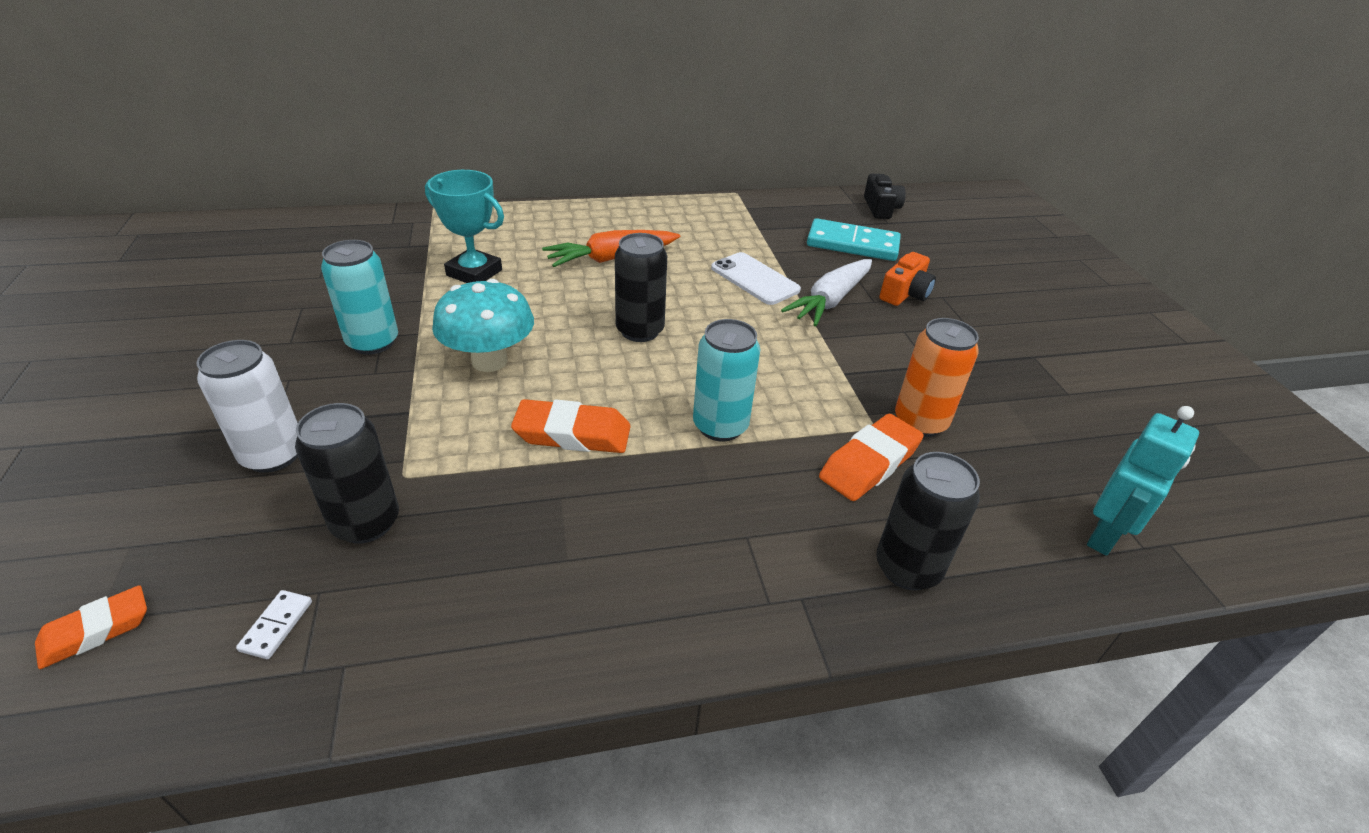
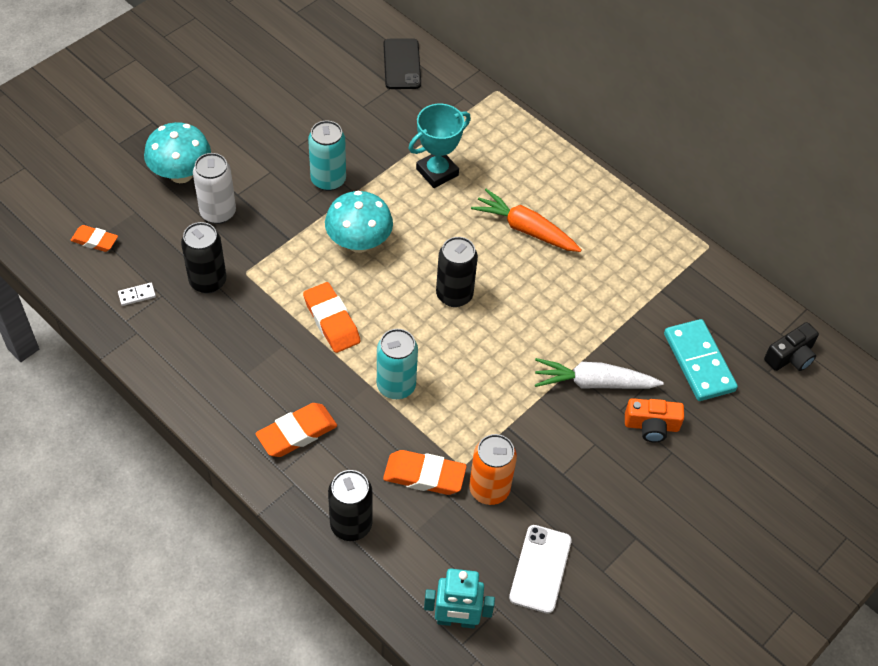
camera: 55 degrees right, 15 degrees up
(155, 460) = (181, 174): none -> turquoise mushroom
(313, 233) = (402, 64): none -> black phone
(474, 273) = (437, 172): turquoise trophy -> turquoise trophy turned 60 degrees clockwise
(716, 552) = (297, 433): none -> orange eraser
(755, 279) = (579, 324): white phone -> white phone (540, 569)

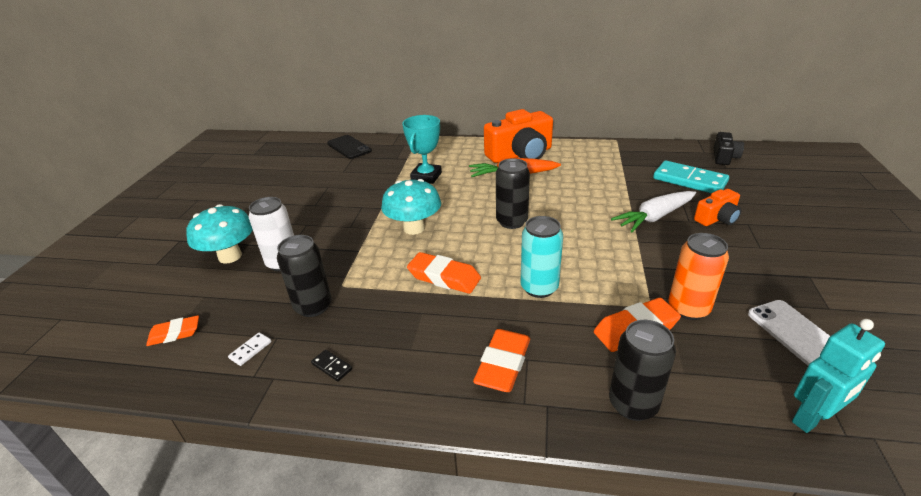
camera: 30 degrees left, 20 degrees down
(181, 350) = (332, 366): none -> black domino
(328, 180) = (355, 210): turquoise can -> none
(571, 200) = (520, 154): none -> orange camera

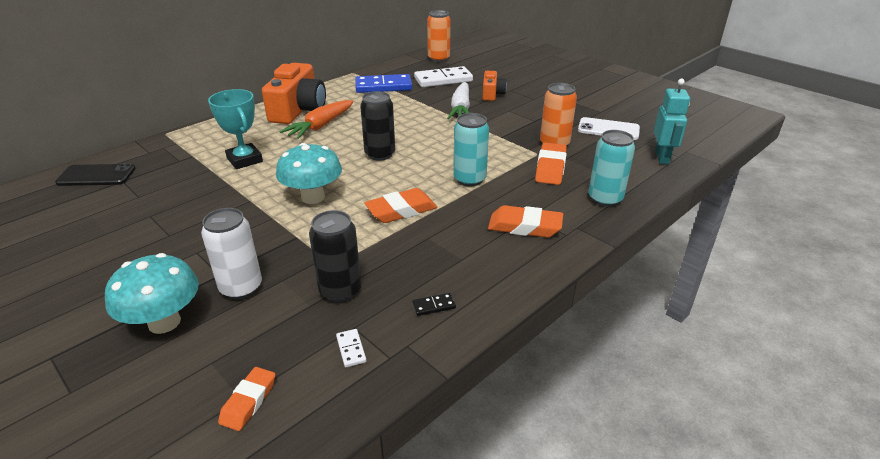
camera: 55 degrees left, 0 degrees up
(503, 364) = (524, 227): orange eraser -> orange eraser turned 45 degrees counterclockwise
(620, 163) = (383, 86): none -> blue domino
(633, 404) = (605, 199): black can -> turquoise can
(689, 180) = (443, 80): turquoise domino -> white domino
(724, 157) = (438, 59): black camera -> orange can

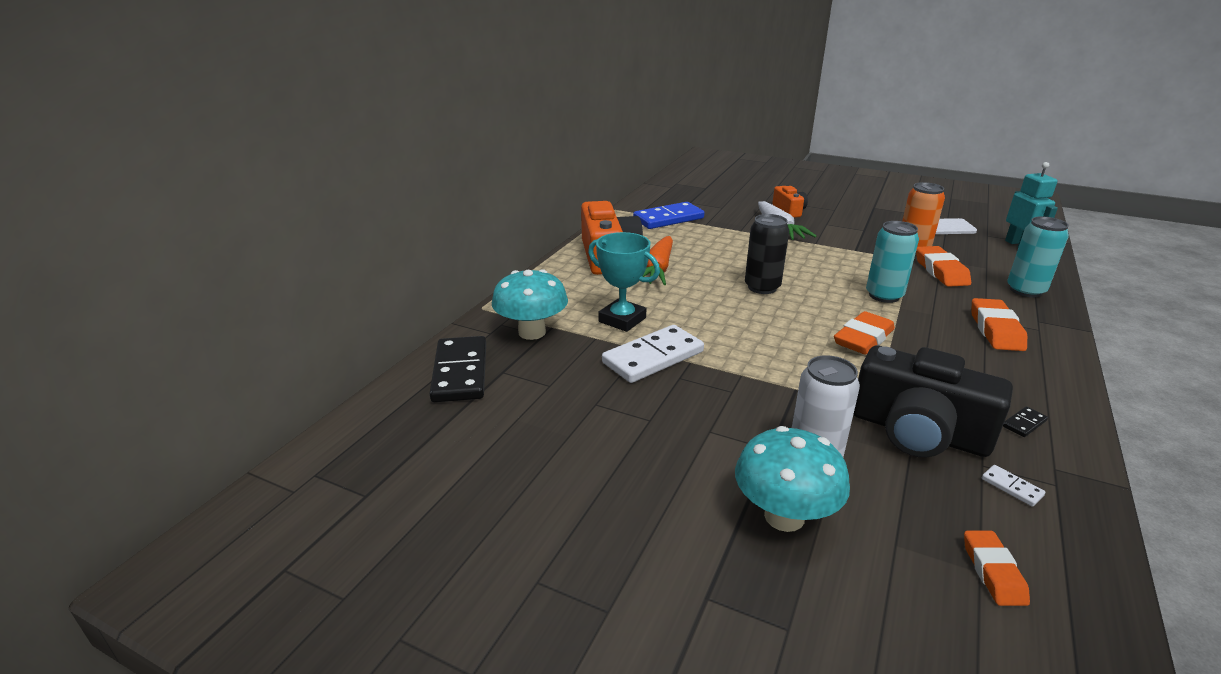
camera: 20 degrees left, 5 degrees down
(96, 176) = (460, 372): black phone -> black domino
(313, 197) = (755, 344): turquoise mushroom -> turquoise mushroom (532, 332)
(340, 290) = (918, 432): black can -> black camera
(438, 59) = (687, 183): orange can -> none
(443, 80) = (721, 203): white domino -> white domino (653, 357)
(524, 227) = (996, 330): orange eraser -> orange eraser turned 75 degrees counterclockwise

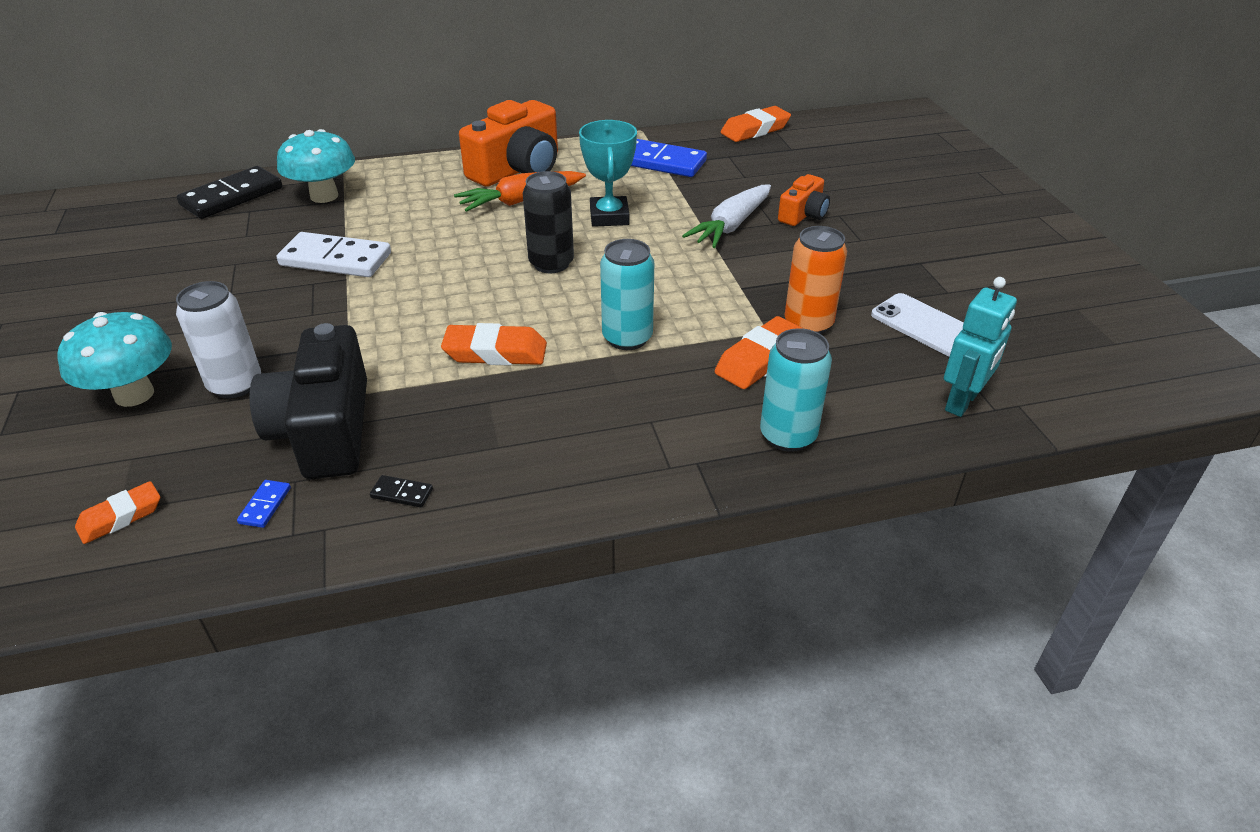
camera: 50 degrees right, 10 degrees up
(622, 320) = (391, 222): turquoise trophy -> turquoise trophy (609, 217)
(996, 330) = (625, 434): orange eraser -> orange eraser (755, 130)
(1011, 487) = (265, 505): white domino -> blue domino

